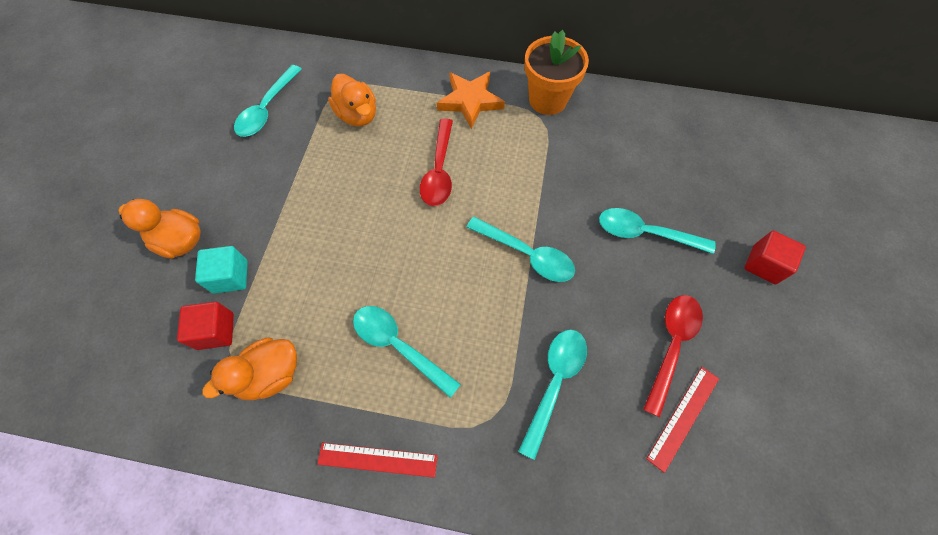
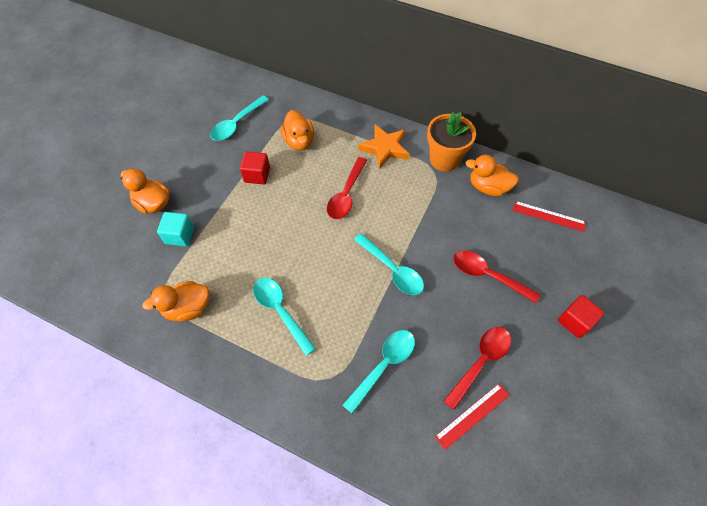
camera: 15 degrees right, 5 degrees down
(215, 331) = (160, 270): red cube -> red cube (257, 175)
(377, 459) = (243, 384): red ruler -> red ruler (549, 216)
(610, 123) = (488, 187): none -> orange duck
(645, 233) = (488, 275): turquoise spoon -> red spoon

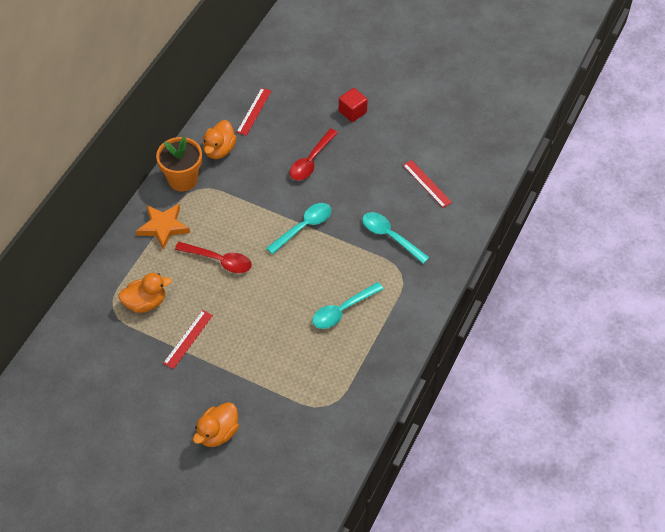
camera: 90 degrees left, 5 degrees down
(180, 235) = (259, 402): turquoise cube -> none
(188, 308) = (339, 384): orange duck -> none
(237, 124) = (112, 364): turquoise spoon -> none
(257, 175) = (188, 339): red cube -> red ruler
(480, 362) = (386, 174): red spoon -> none

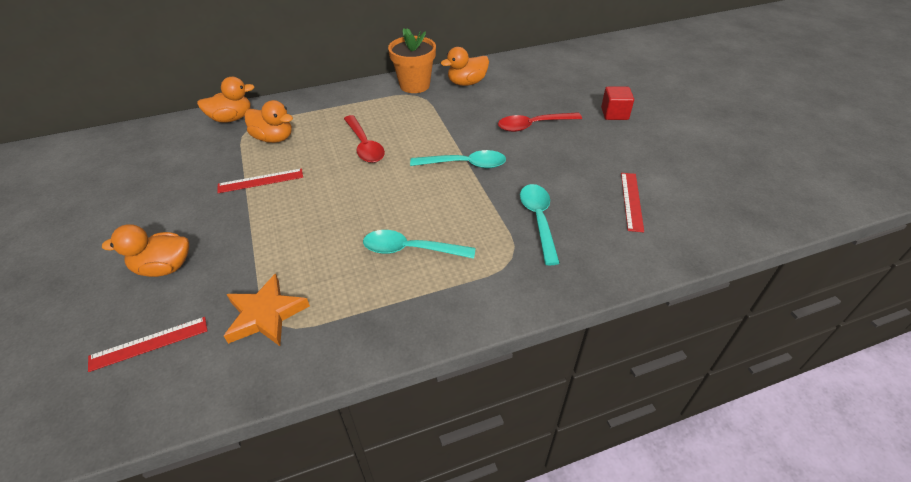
camera: 45 degrees right, 10 degrees down
(85, 311) = (232, 118): none -> orange duck
(163, 227) = (358, 103): orange star -> orange star (265, 315)
(254, 111) = (526, 75): red ruler -> red ruler (149, 343)

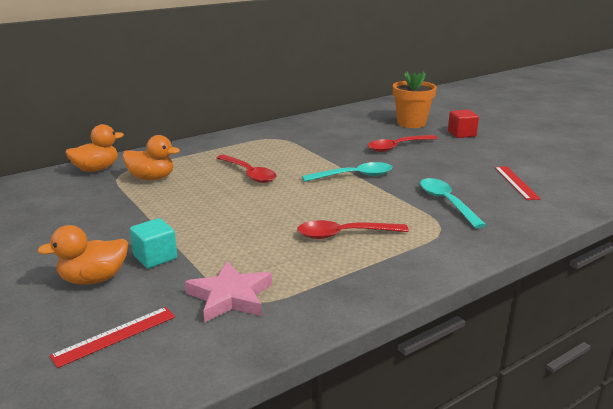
camera: 15 degrees left, 20 degrees down
(227, 249) = (155, 257): none -> turquoise cube
(260, 181) = (158, 207): red ruler -> none
(265, 315) = (230, 297): orange star -> pink star
(411, 249) = (344, 234): turquoise spoon -> red spoon
(414, 85) = (269, 132): orange flower pot -> orange flower pot (411, 123)
(466, 83) = (317, 127): orange duck -> none

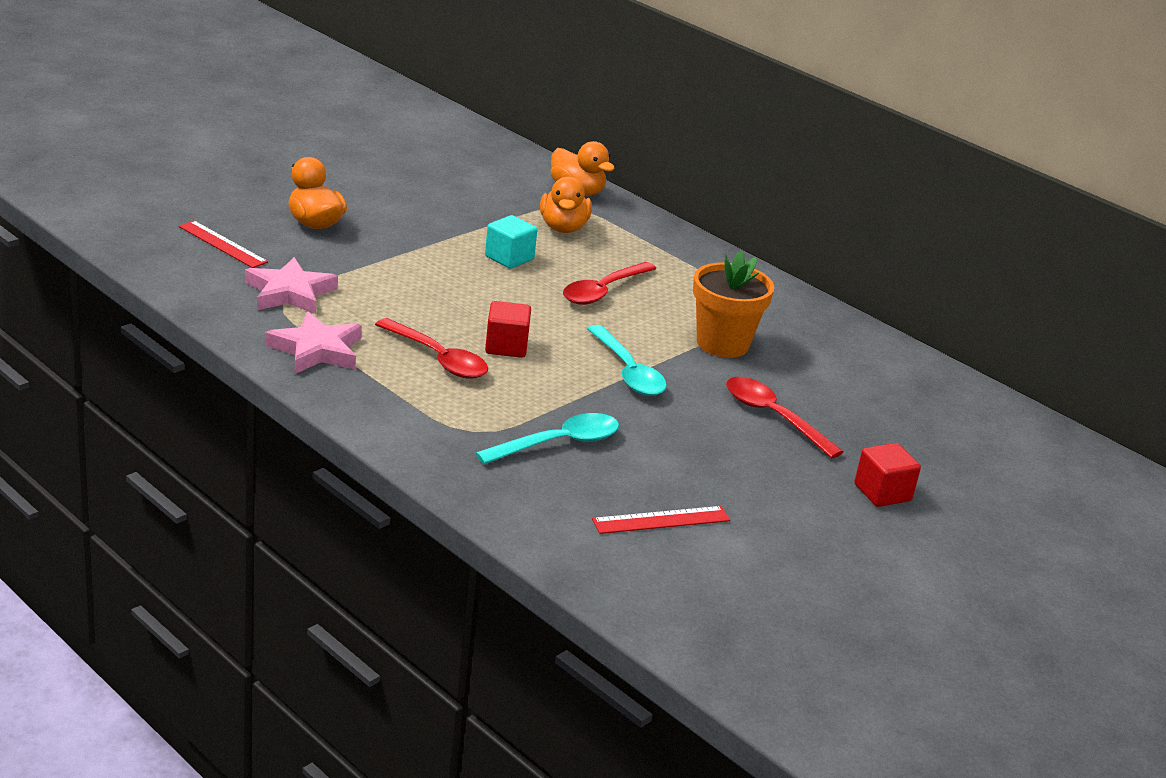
camera: 75 degrees right, 5 degrees up
(155, 257) = (362, 249): turquoise cube -> turquoise cube (509, 258)
(325, 209) = (506, 346): none -> red cube
(335, 286) = (316, 350): none -> pink star
(344, 234) = (438, 358): red spoon -> red spoon turned 150 degrees clockwise
(411, 123) = (913, 441): orange flower pot -> orange flower pot (722, 344)

